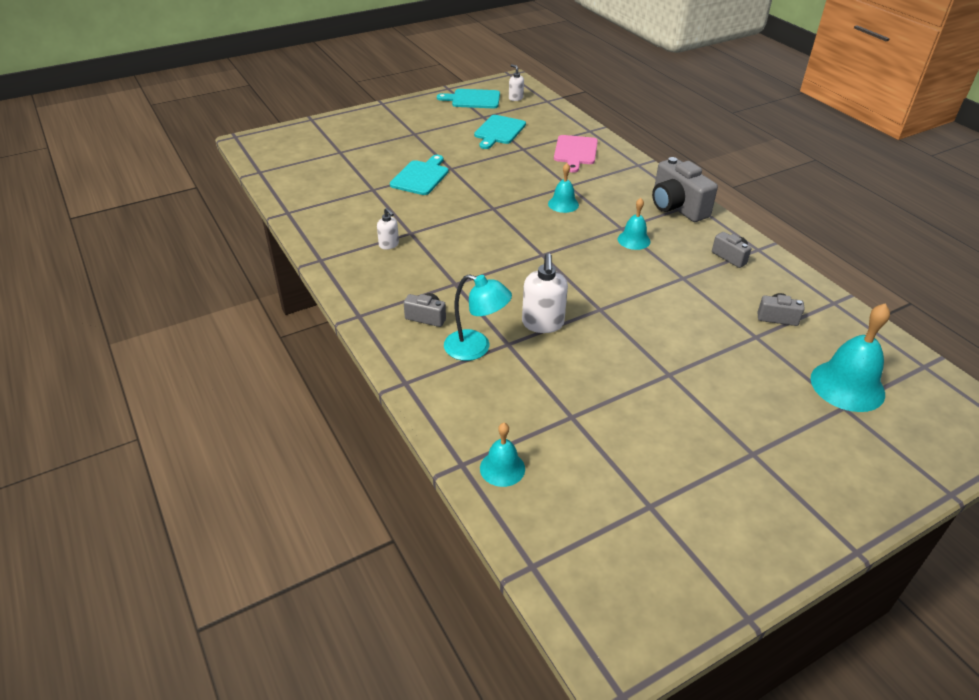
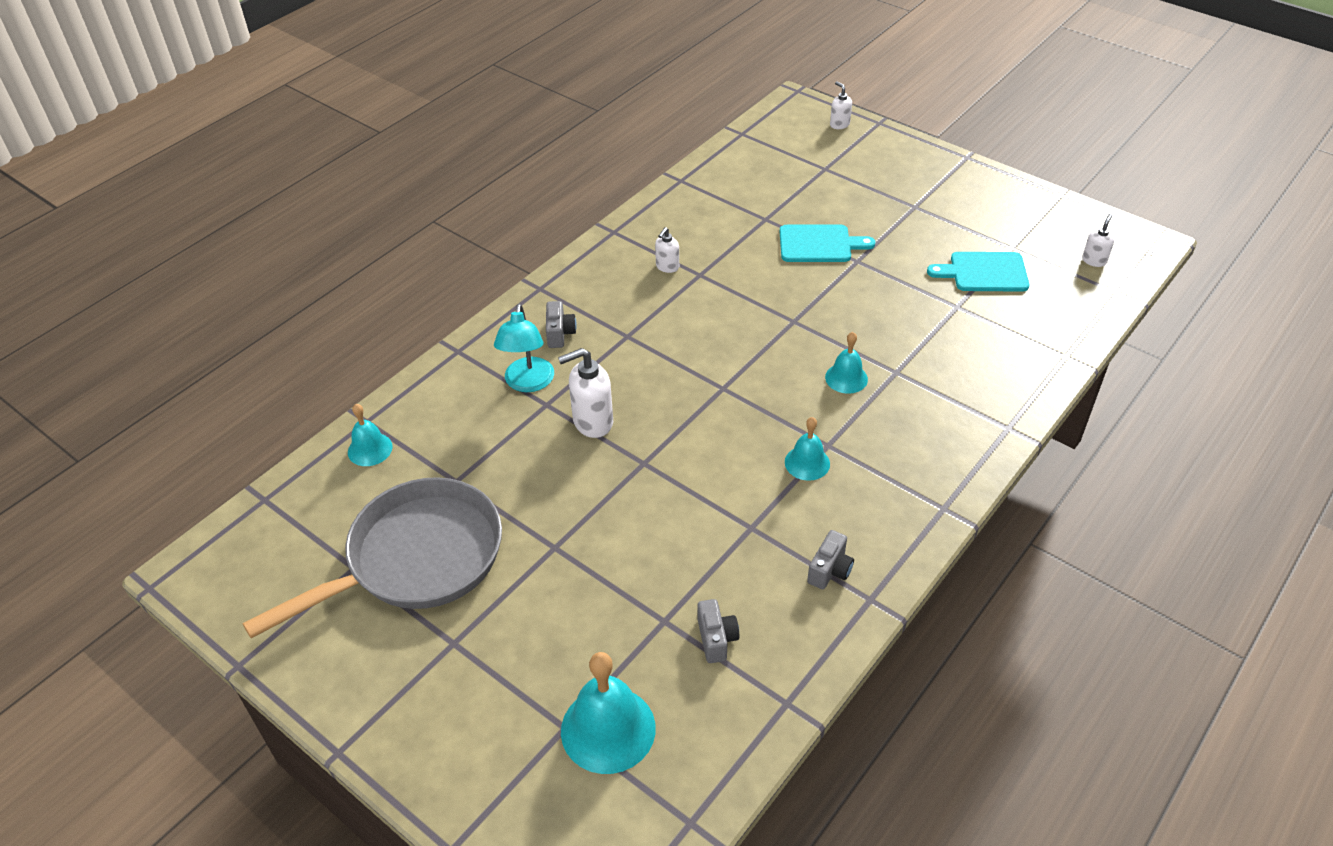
camera: 70 degrees right, 5 degrees up
(296, 133) = (839, 124): none -> white soap dispenser
(473, 99) = (1052, 224): turquoise cutting board -> none
(575, 152) = (990, 357): pink cutting board -> none
(655, 460) = (415, 560): none -> grey pan
(677, 207) = (920, 491): grey camera -> none

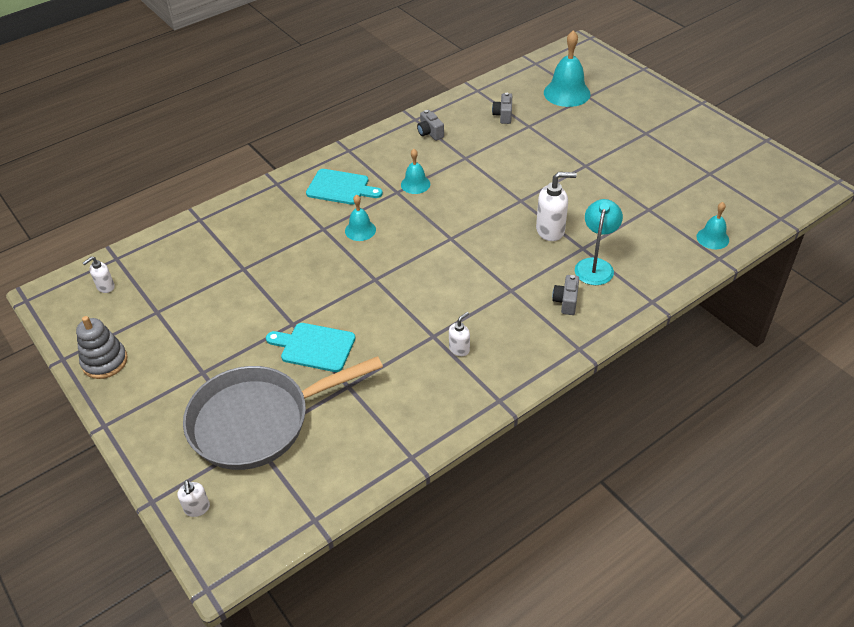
camera: 165 degrees left, 0 degrees up
(415, 560) = (671, 171): grey pan -> grey pan (258, 421)
(830, 570) = (430, 133): grey camera -> grey camera turned 75 degrees counterclockwise
(984, 272) = (199, 293): turquoise cutting board -> turquoise cutting board (341, 188)
(1018, 198) = (105, 361): none -> grey stacking toy

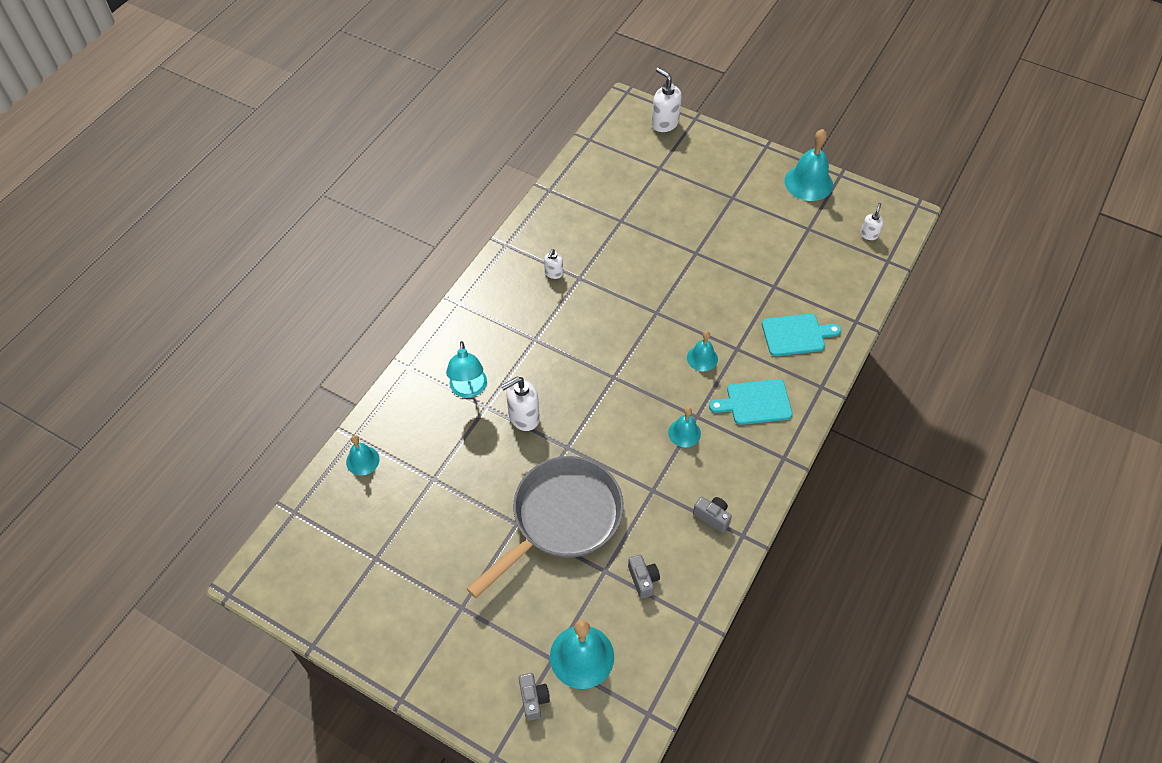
camera: 155 degrees right, 10 degrees up
(105, 361) = (808, 182): grey stacking toy -> turquoise bell
(197, 508) = (664, 123): white soap dispenser -> white soap dispenser, size x1.76
(258, 421) = (666, 179): grey pan -> grey pan (561, 519)
(314, 347) = (665, 240): turquoise cutting board -> turquoise cutting board (796, 335)
(566, 302) = (483, 343): grey camera -> grey camera (533, 699)

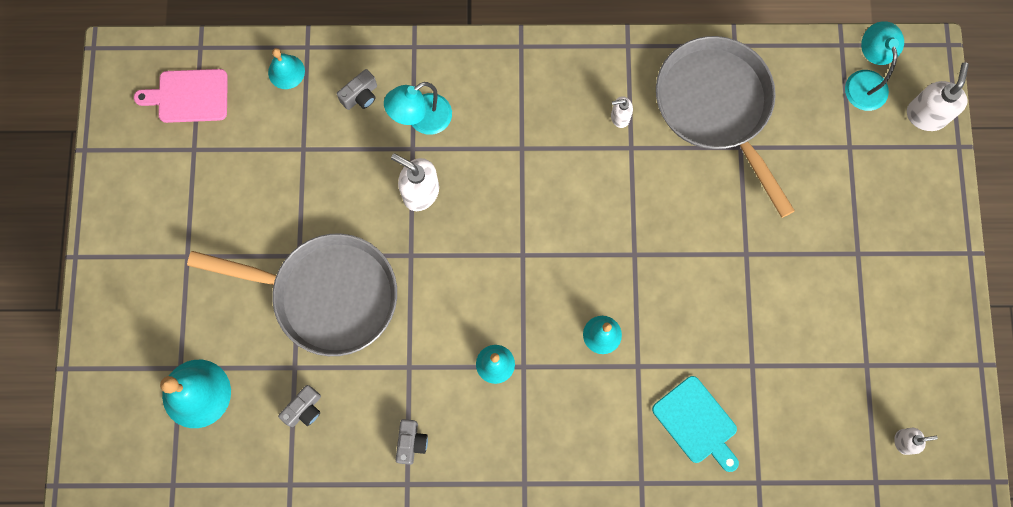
camera: 60 degrees right, 20 degrees up
(328, 540) = (189, 96): none -> pink cutting board
(533, 699) = (134, 372): grey camera -> grey camera (360, 96)
(585, 219) = (717, 108): none -> grey pan
(621, 140) = (864, 81): none -> turquoise lamp
(755, 402) = (577, 420): turquoise cutting board -> none
(808, 182) = (942, 332): turquoise bell -> none

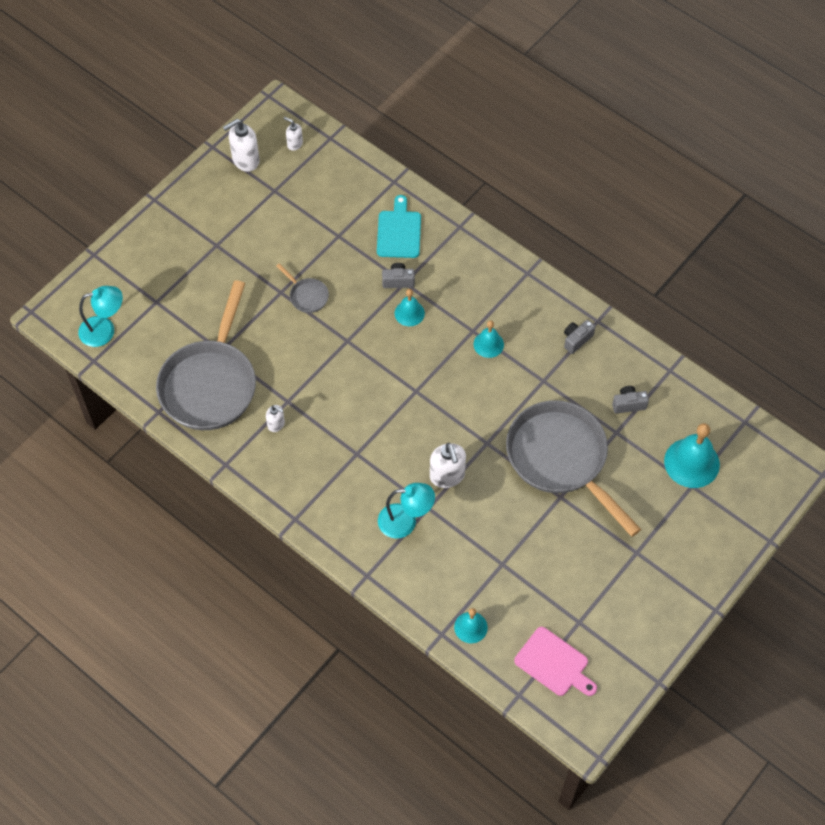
camera: 140 degrees left, 15 degrees down
(360, 96) = (433, 569): grey camera -> grey camera (398, 281)
(717, 271) = (307, 296): none -> grey pan
(864, 81) = (104, 330): turquoise lamp -> turquoise lamp turned 135 degrees counterclockwise
(926, 115) = (92, 284): white soap dispenser -> white soap dispenser (245, 160)

